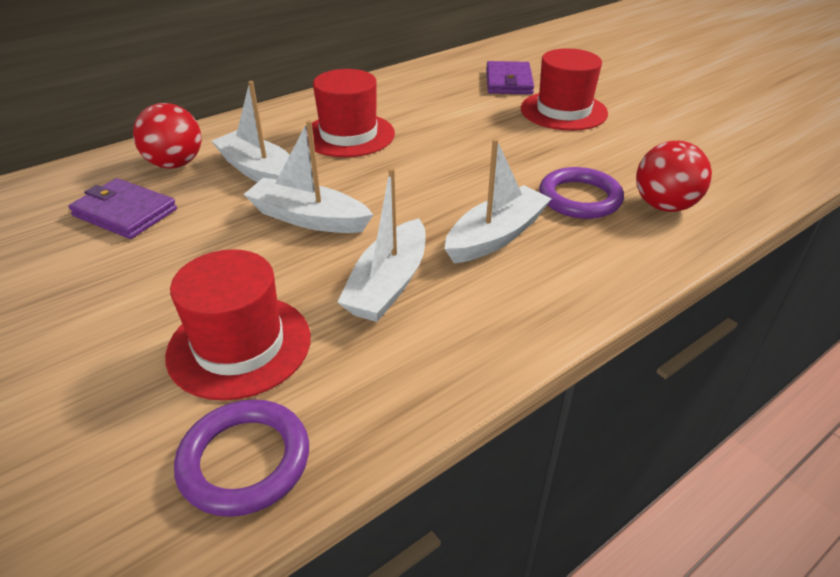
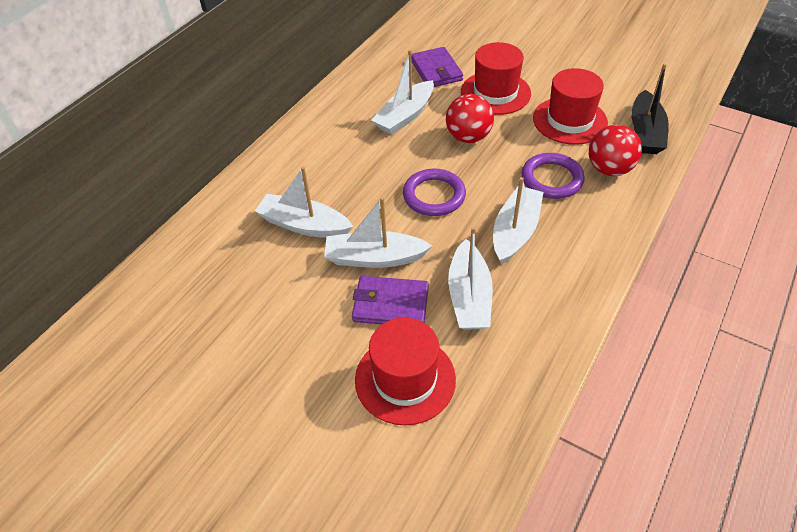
camera: 20 degrees left, 10 degrees up
(125, 212) = (228, 298): purple wallet -> purple wallet (390, 304)
(175, 164) = (228, 238): red ball -> red ball (468, 137)
(245, 461) = (468, 454): purple ring -> purple ring (434, 195)
(349, 135) = (347, 165): red hat -> red hat (569, 120)
(445, 109) = (405, 116): none -> white boat
(737, 182) = (645, 132): none -> black boat

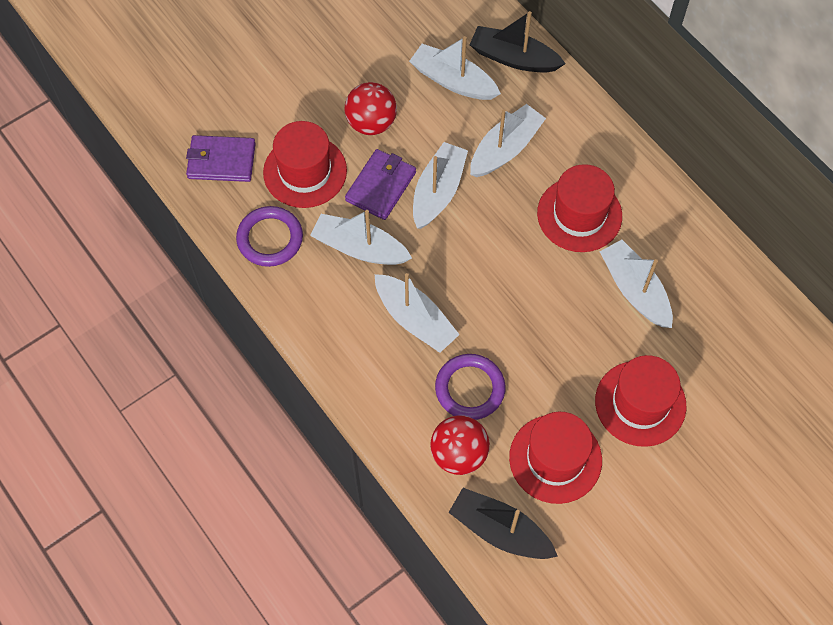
camera: 110 degrees right, 15 degrees up
(192, 250) = (513, 58): none -> black boat
(235, 288) = (453, 81): none -> white boat
(352, 161) = (579, 214): none -> red hat
(434, 195) = (495, 269): purple ring -> purple ring (270, 239)
(436, 70) = (712, 357): purple wallet -> purple wallet (221, 161)
(468, 137) = (571, 338): red ball -> red ball (371, 123)

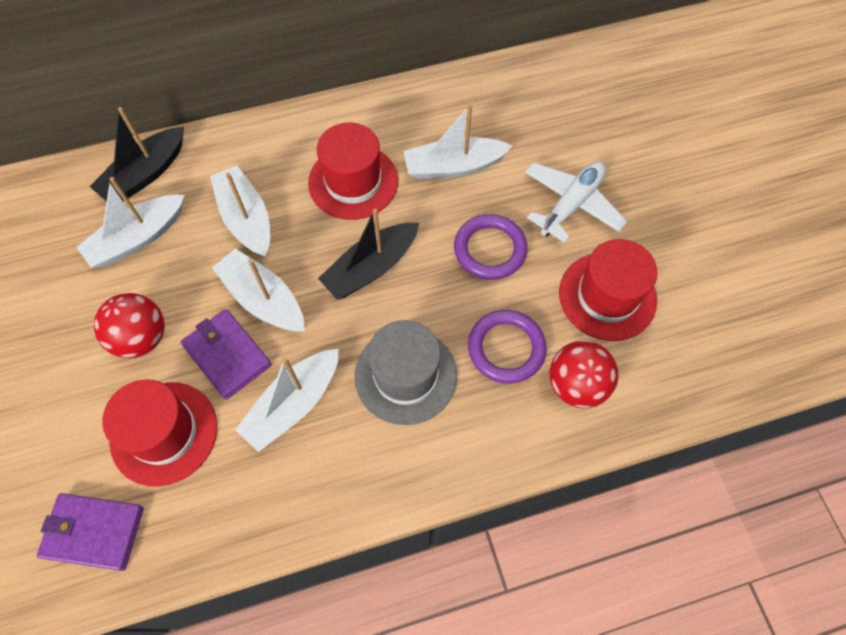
camera: 70 degrees left, 0 degrees up
(221, 161) = (94, 532): purple wallet -> purple wallet turned 75 degrees clockwise
(270, 239) = (233, 505): purple ring -> purple ring (490, 249)
(415, 319) = (405, 375): white boat -> grey hat
(500, 530) = (670, 374): black boat -> black boat (371, 268)
(640, 403) = (571, 204): red hat -> white plane

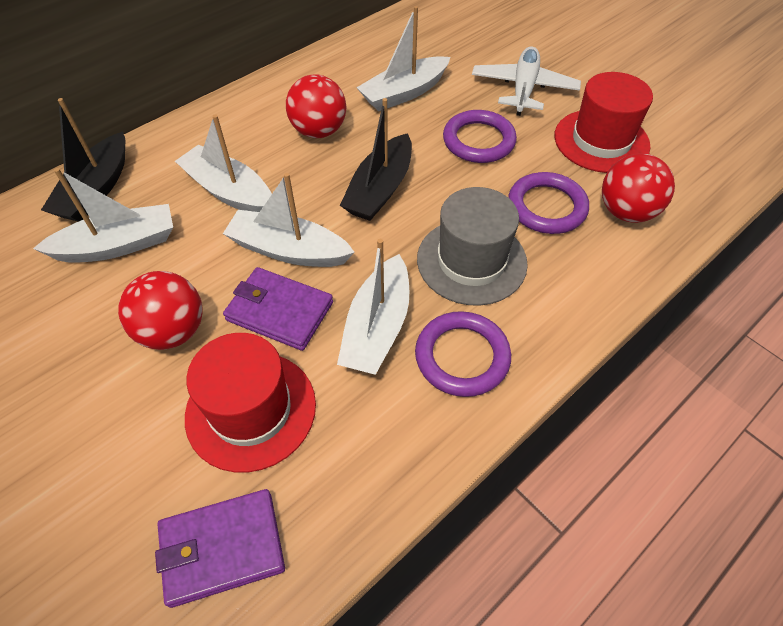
camera: 25 degrees left, 10 degrees down
(138, 238) = (118, 245): white boat -> white boat turned 135 degrees counterclockwise
(343, 462) = (462, 357): none -> purple ring
(353, 182) = (319, 131): red hat -> red ball

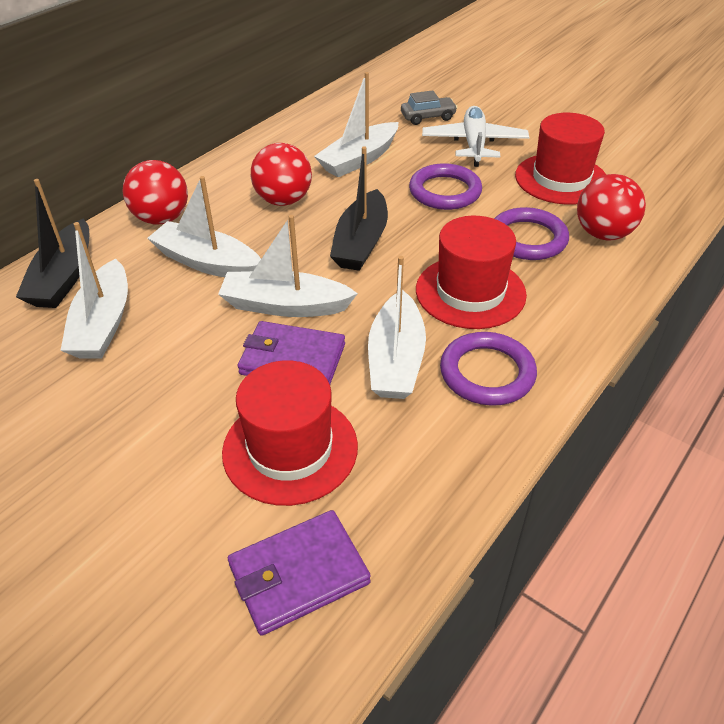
camera: 10 degrees left, 10 degrees down
(118, 245) = (103, 323): white boat -> white boat turned 120 degrees clockwise
(173, 331) = (186, 392): red ball -> red ball (161, 218)
(471, 261) = (470, 292): grey hat -> red hat
(486, 51) = (428, 117): none -> grey car

